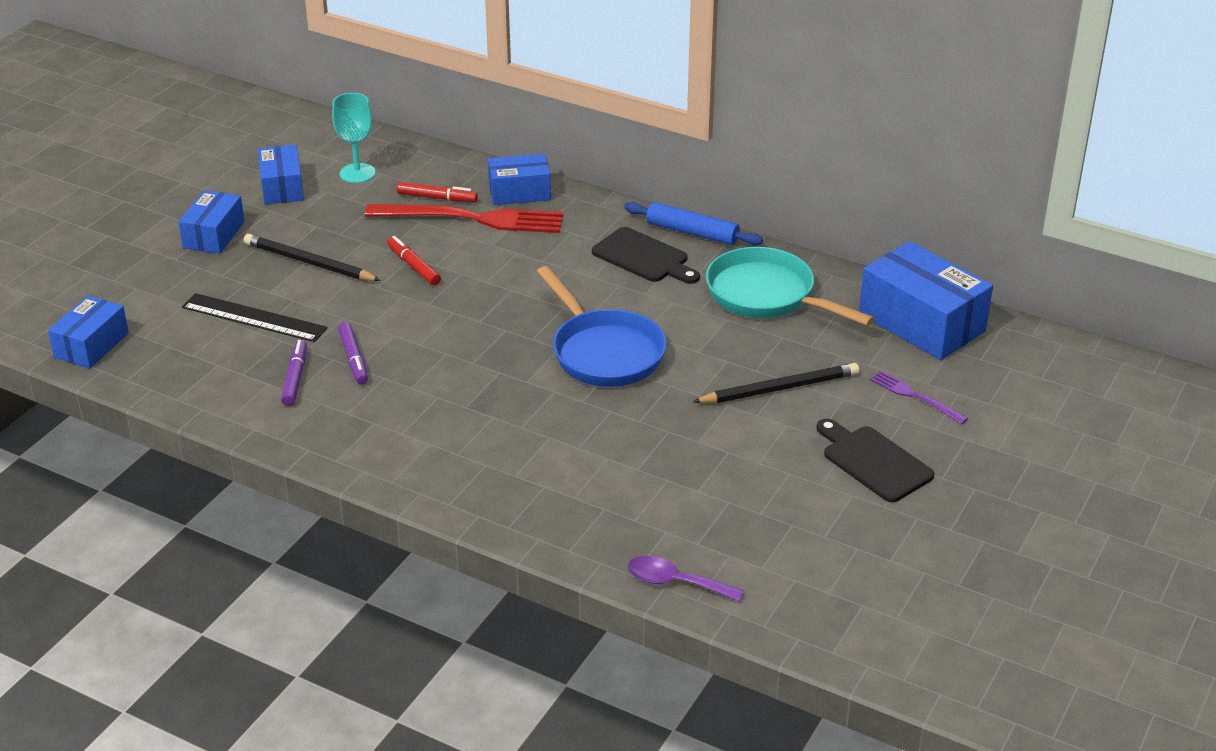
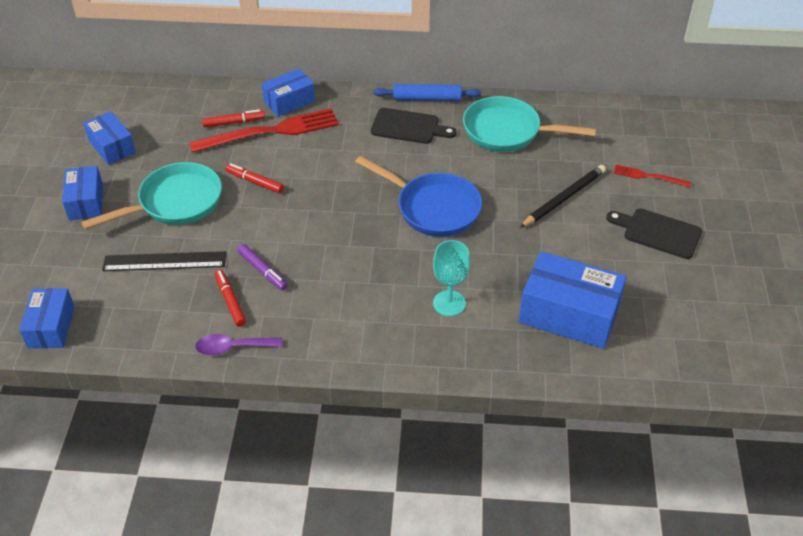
camera: 25 degrees left, 10 degrees up
(295, 378) = (230, 301): purple marker -> red marker
(309, 263) = (175, 203): black pencil -> turquoise pan
(357, 173) = (161, 119): turquoise goblet -> turquoise goblet (449, 303)
(675, 582) = (603, 369): purple spoon -> purple spoon (232, 348)
(915, 397) = (649, 176): purple fork -> red fork
(921, 323) = (614, 122): blue box -> blue box (568, 314)

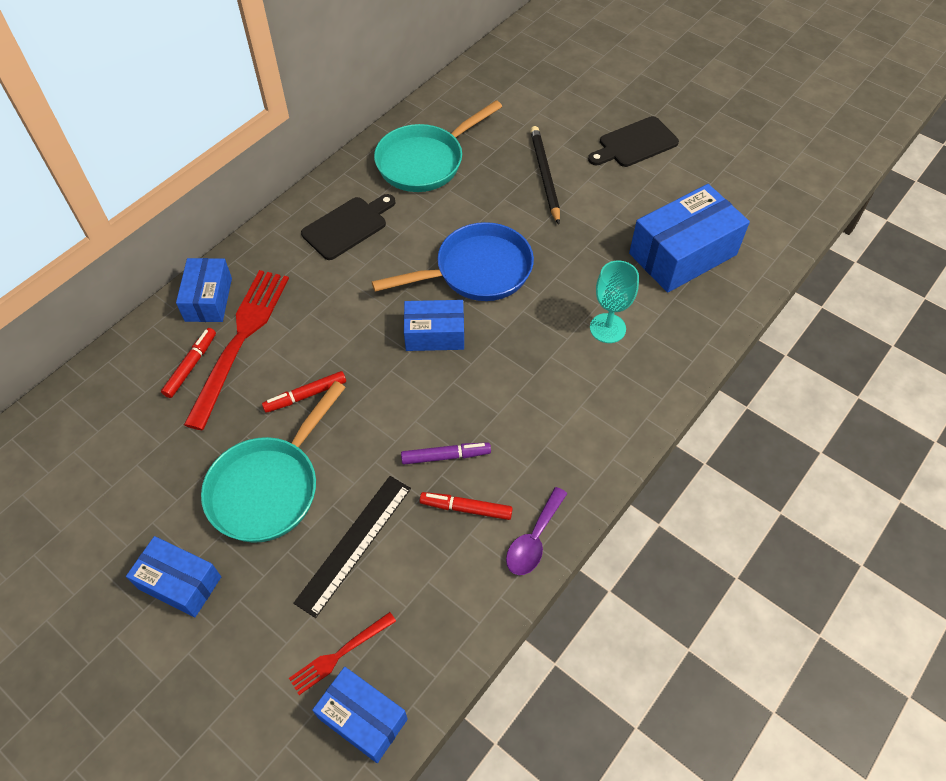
camera: 55 degrees left, 10 degrees up
(112, 147) = (108, 508): blue box -> blue box (435, 334)
(175, 203) = (269, 487): turquoise pan -> turquoise pan turned 150 degrees counterclockwise
(427, 98) = (321, 190): blue rolling pin -> none
(649, 176) = (566, 109): red fork -> red fork (340, 654)

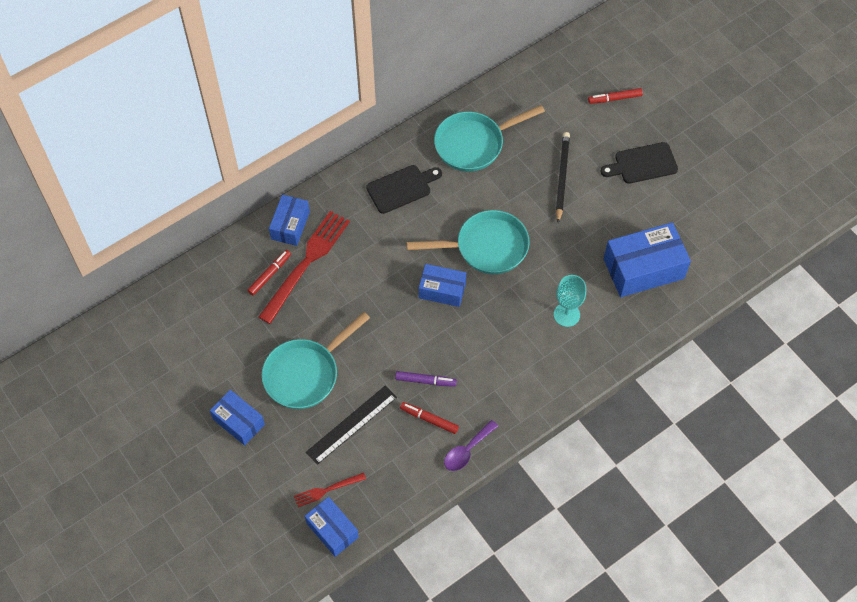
camera: 15 degrees right, 5 degrees up
(305, 395) = (342, 315): red marker -> red marker (615, 98)
(477, 271) = (486, 247): blue pan -> turquoise pan

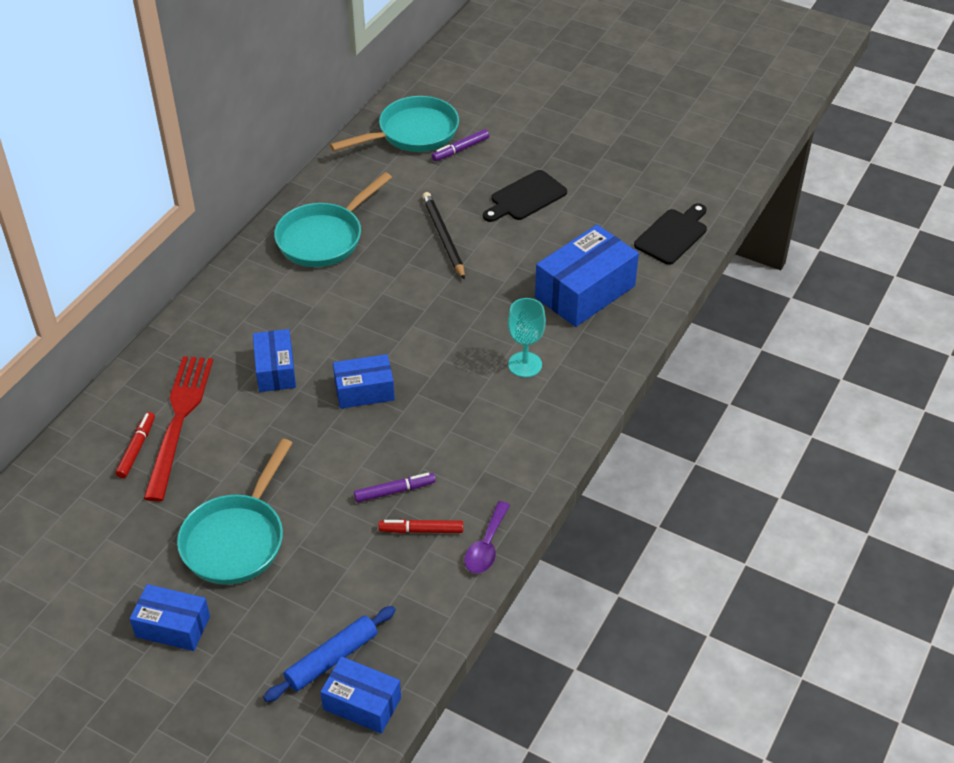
camera: 25 degrees left, 15 degrees down
(290, 225) = (138, 389): blue box -> blue box (275, 370)
(327, 489) = (331, 659): red fork -> blue rolling pin
(351, 424) = (325, 573): black ruler -> none
(401, 188) = (260, 306): black cutting board -> black cutting board (672, 235)
(486, 247) = (394, 331): turquoise pan -> turquoise pan (413, 133)
(615, 98) = (460, 149): red marker -> purple marker

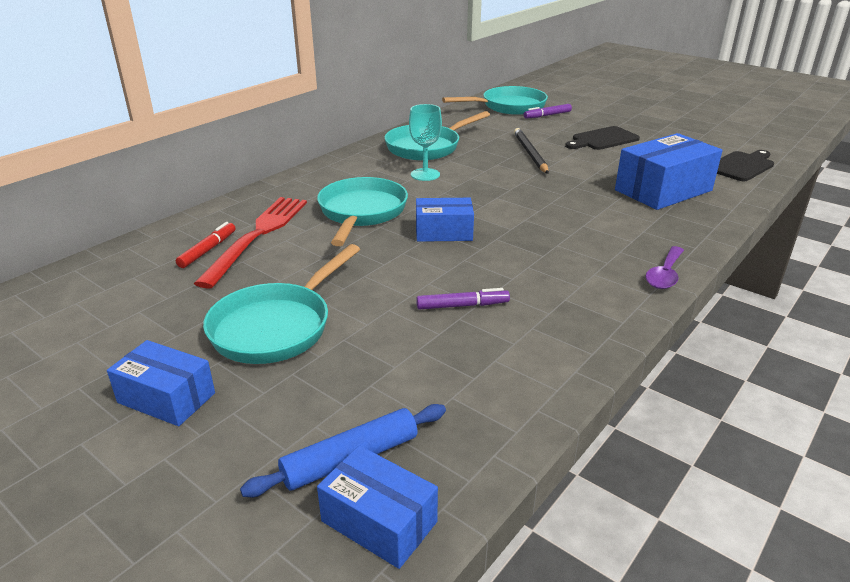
camera: 10 degrees right, 15 degrees down
(275, 370) = (361, 213): blue box -> turquoise pan
(421, 530) = (488, 341): red marker -> none
(486, 546) = (567, 364): purple spoon -> purple spoon (665, 275)
(525, 364) = (607, 229): turquoise goblet -> turquoise goblet (425, 174)

